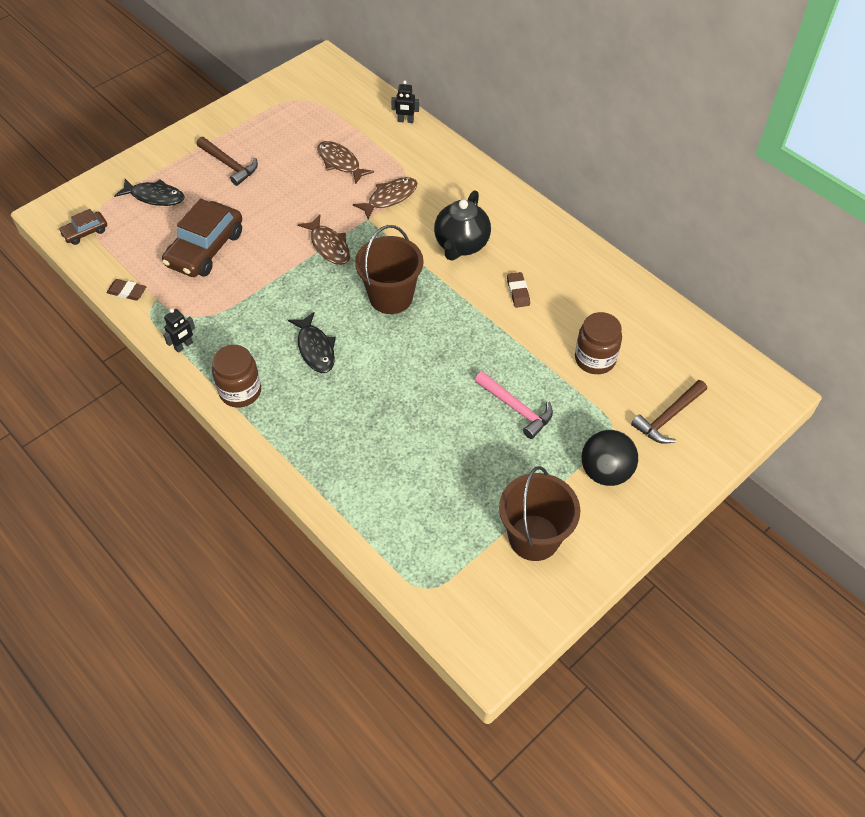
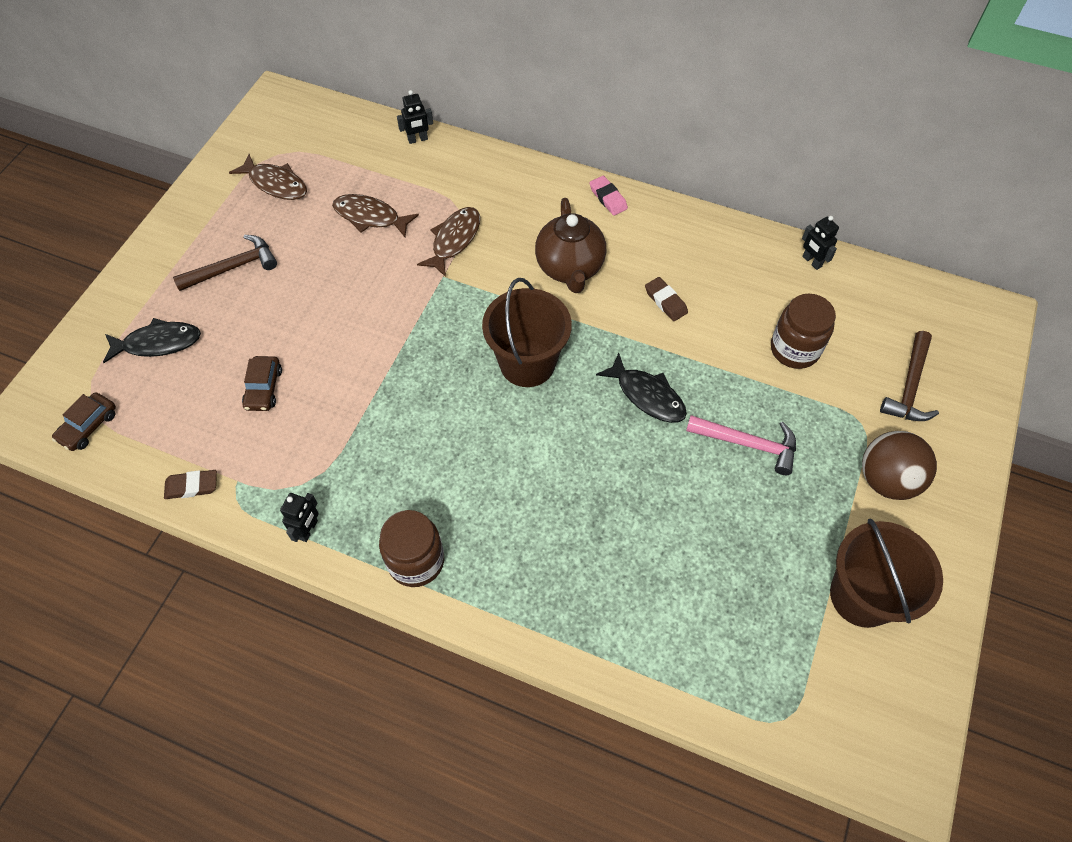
camera: 25 degrees left, 5 degrees up
(205, 249) = (264, 388): brown car -> brown car, size x0.50
(229, 165) = (233, 267): brown hammer -> brown hammer turned 45 degrees counterclockwise
(315, 348) = (476, 465): black fish -> black fish (647, 395)
(329, 246) = (416, 326): brown fish -> brown fish (275, 184)
(461, 245) = (570, 268): black teapot -> brown teapot
(521, 206) = (608, 198): none -> pink eraser
(605, 471) = (886, 479): black ball -> brown ball
(650, 304) = (811, 261): none -> black robot

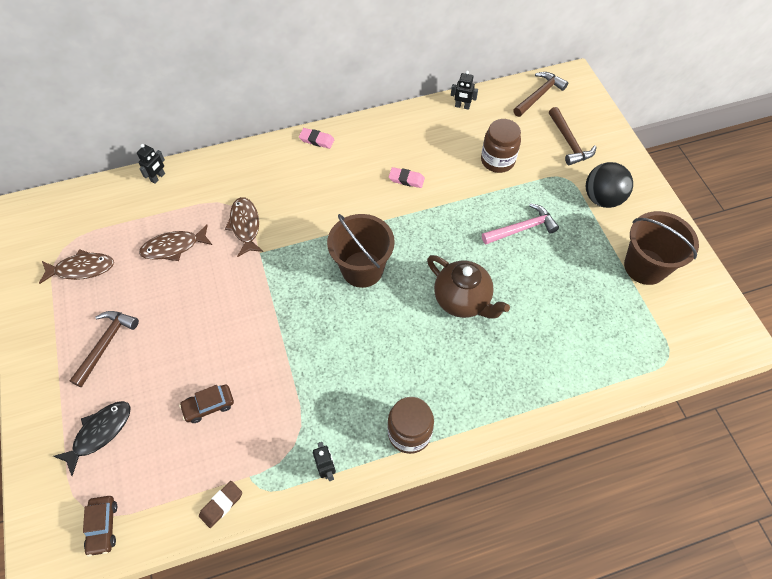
camera: 40 degrees left, 0 degrees up
(264, 388) = (209, 406): brown car -> brown car turned 105 degrees clockwise
(570, 268) = (334, 196): brown teapot -> brown teapot (462, 300)
(647, 395) = (446, 240): black fish -> none
(665, 301) = (406, 179): brown eraser -> pink eraser
(886, 479) = (602, 198): brown ball -> black ball
(926, 307) = (539, 95): none -> brown hammer

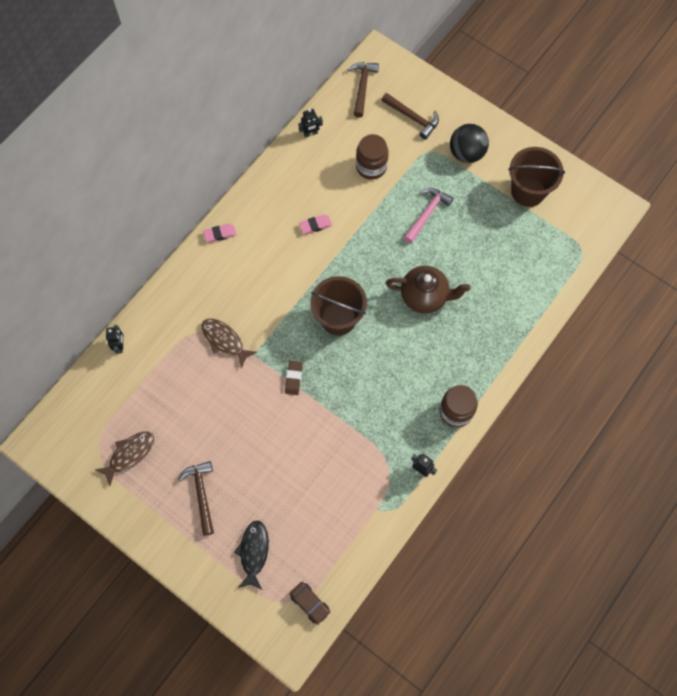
camera: 35 degrees left, 10 degrees up
(174, 247) = (185, 392): brown fish -> none
(209, 406) = (312, 484): brown car -> none
(221, 505) = (373, 537): brown eraser -> brown eraser (293, 378)

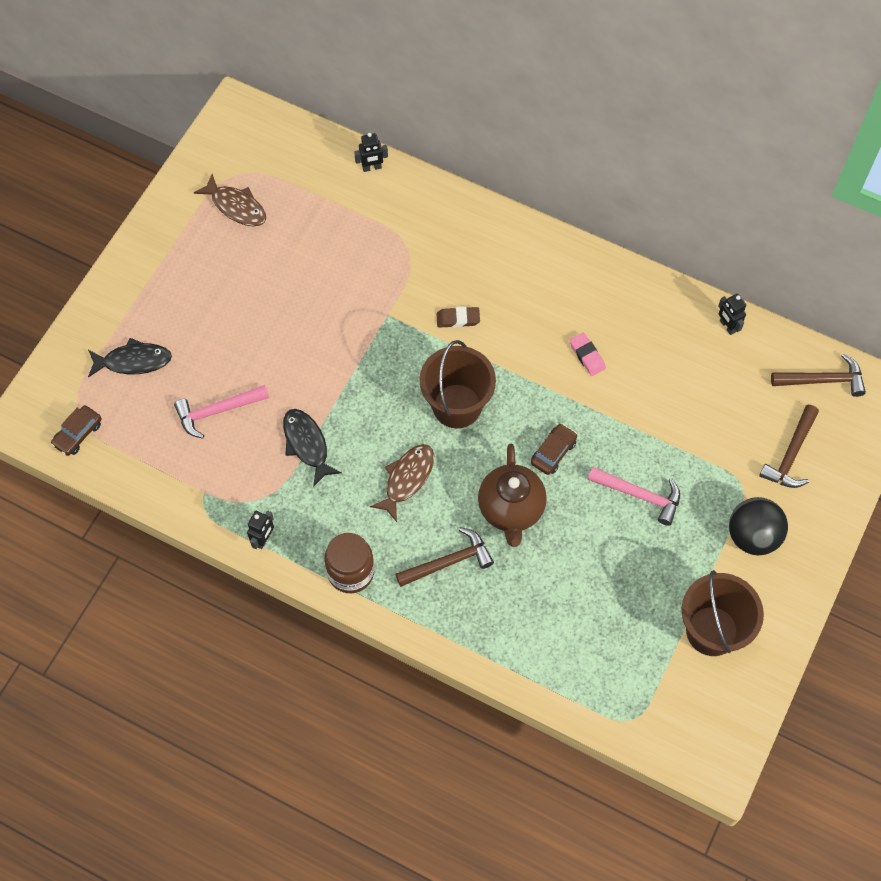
camera: 80 degrees right, 5 degrees down
(201, 494) = (198, 291): brown hammer -> brown hammer (449, 562)
(220, 234) = (547, 245): pink eraser -> none
(224, 340) = (400, 279): brown fish -> brown fish (407, 479)
(293, 378) = (363, 367): brown eraser -> brown eraser (458, 319)
(310, 491) = (217, 411): none -> pink hammer
(350, 428) = (307, 444): none -> black fish
(371, 167) = (695, 411): brown jar -> none
(386, 261) = (553, 452): none -> brown car

